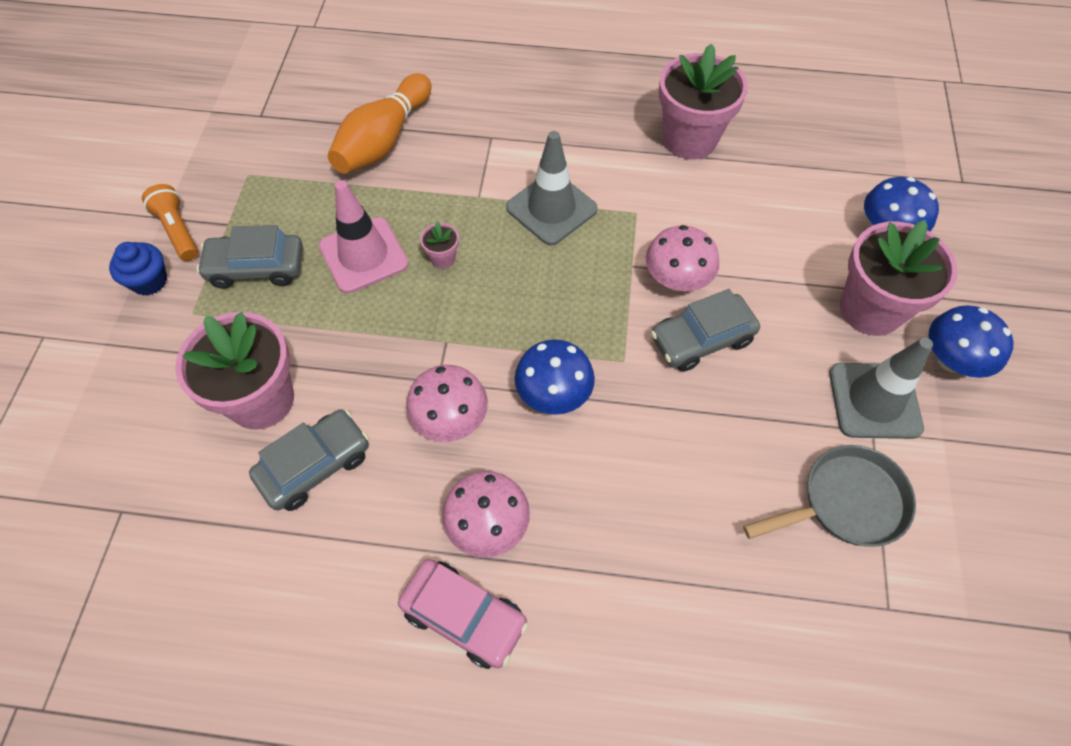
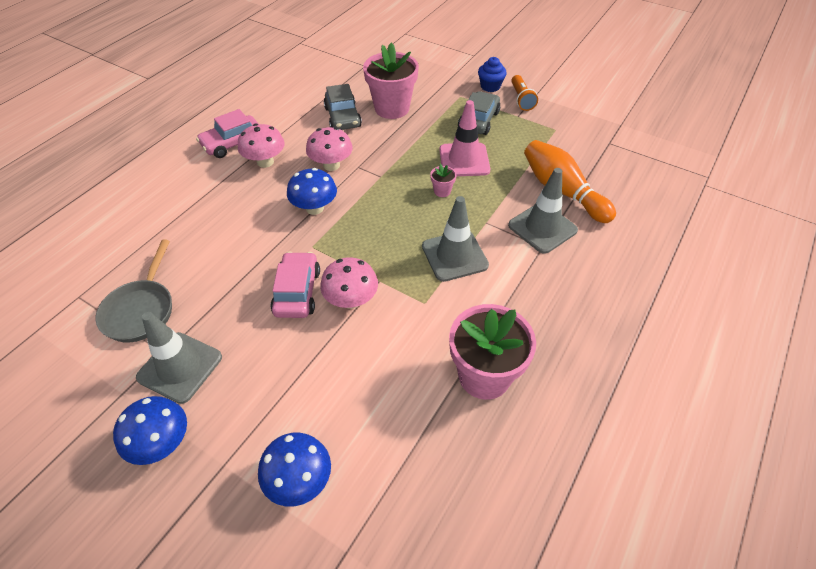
camera: 115 degrees right, 10 degrees down
(178, 231) = (521, 99): orange flashlight -> orange flashlight turned 90 degrees clockwise
(460, 144) = (542, 228): none -> grey traffic cone
(701, 339) = (297, 292): grey car -> pink car
(870, 309) = (242, 413): pink flower pot -> none

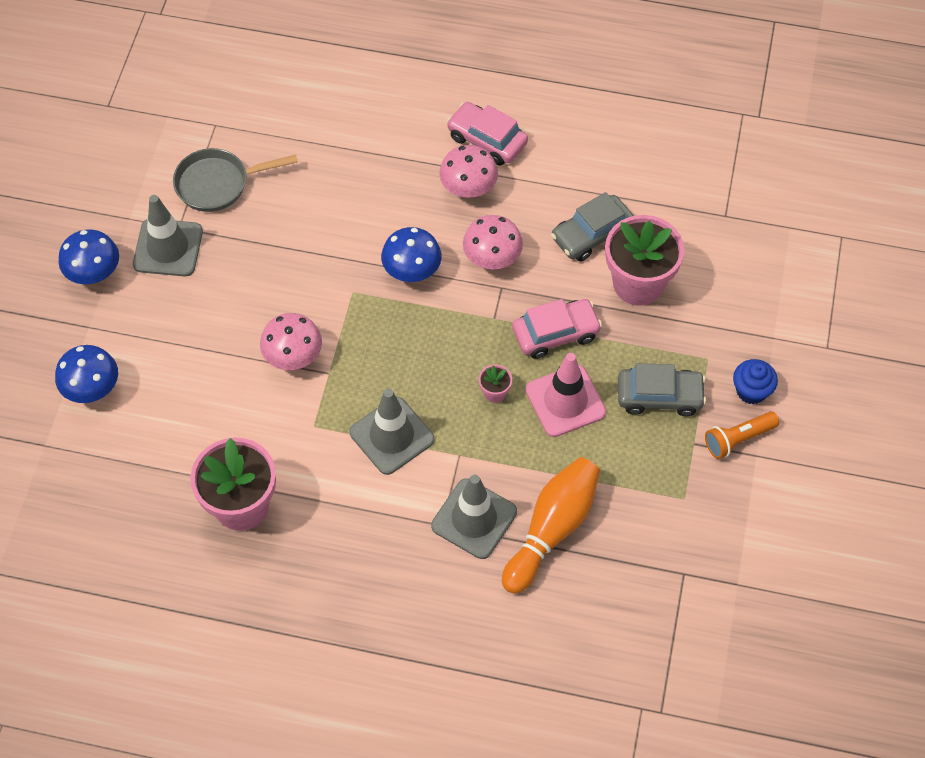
camera: 70 degrees right, 10 degrees up
(297, 292) = (286, 304): pink car -> pink car (555, 334)

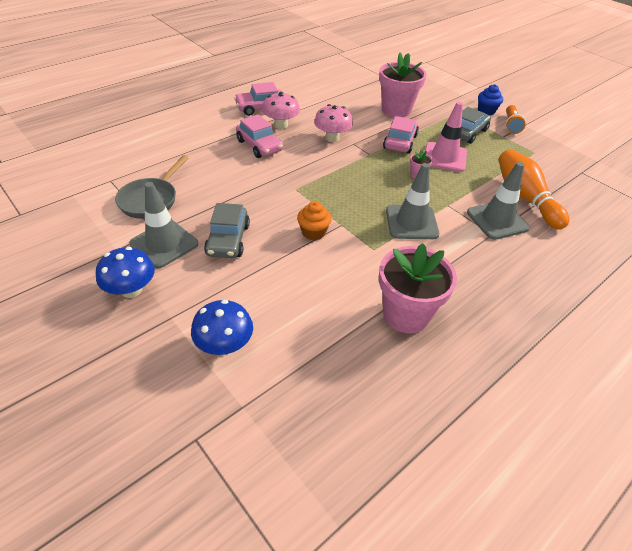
camera: 55 degrees left, 15 degrees down
(293, 356) = (313, 232): pink mushroom -> orange cupcake
(402, 200) = (259, 146): none -> pink car
(412, 270) = (308, 163): blue mushroom -> none
(591, 234) = (353, 108): grey car -> grey car (228, 240)

